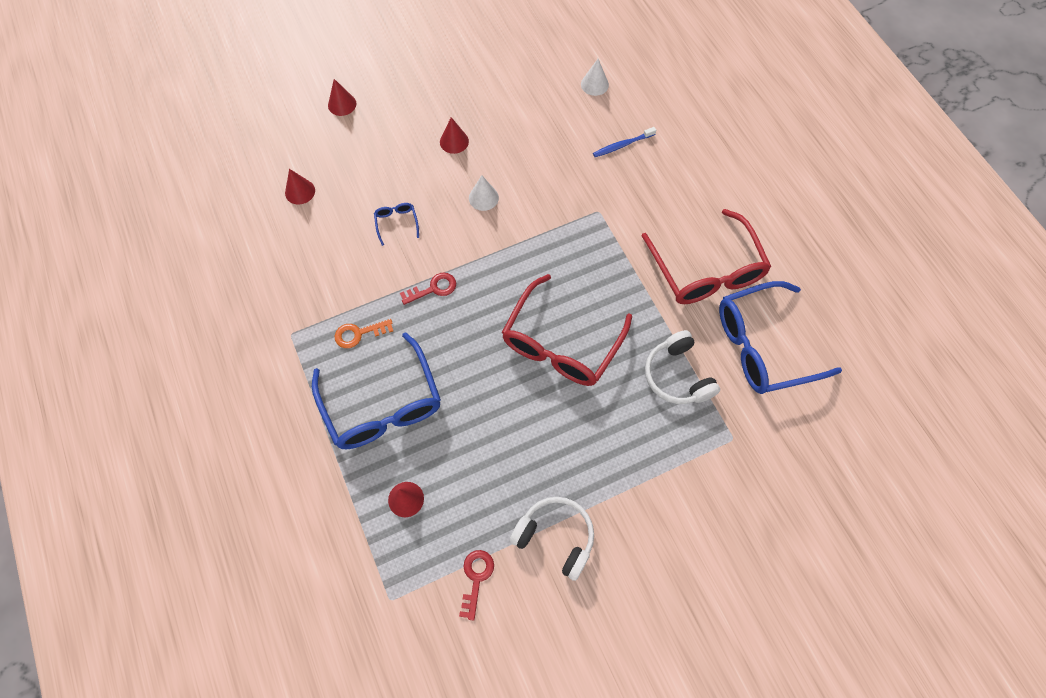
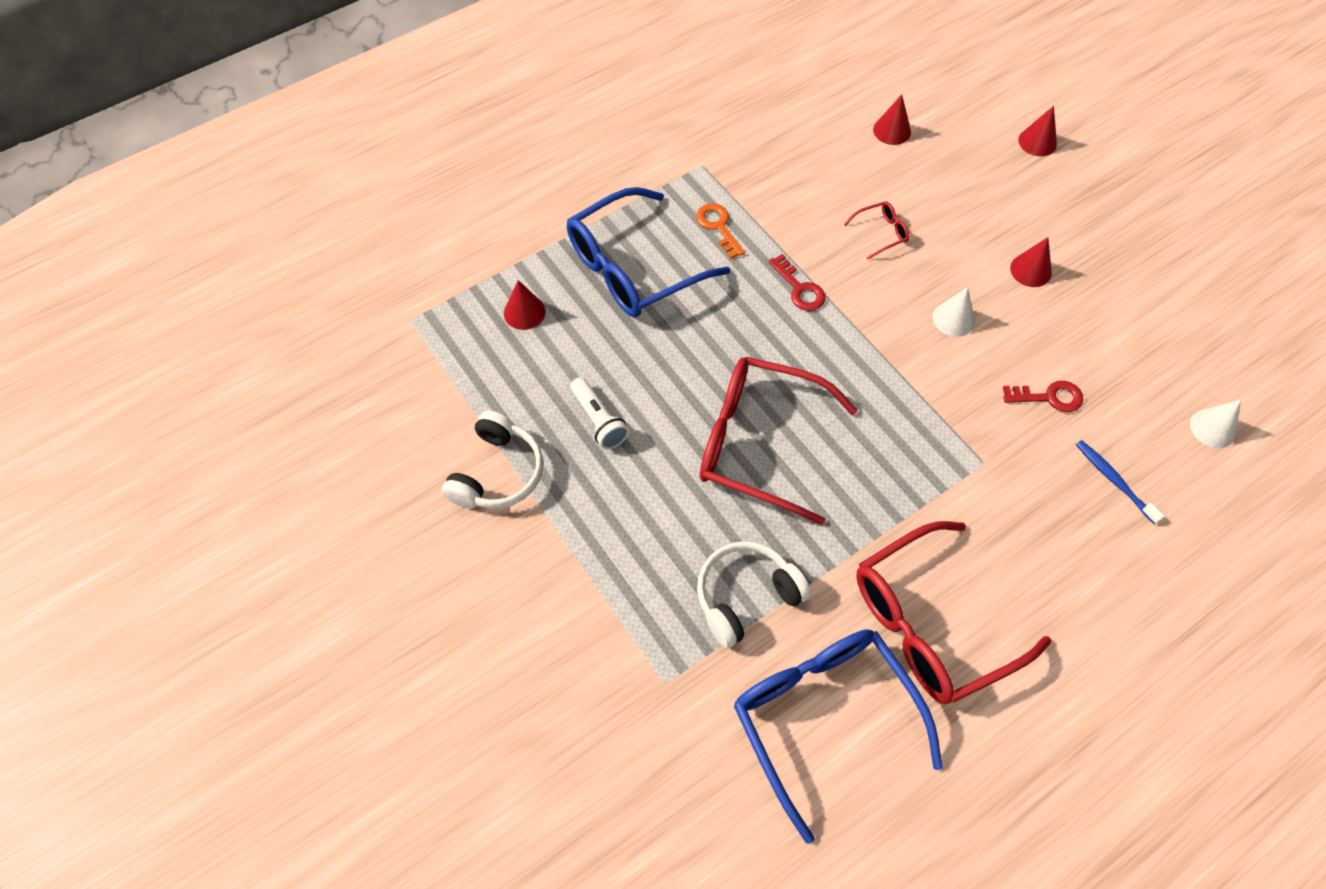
camera: 80 degrees right, 5 degrees down
(396, 223) = (881, 233): blue glasses -> red glasses
(476, 578) = (441, 397): red key -> red key (1049, 397)
(522, 453) = (599, 420): none -> white flashlight

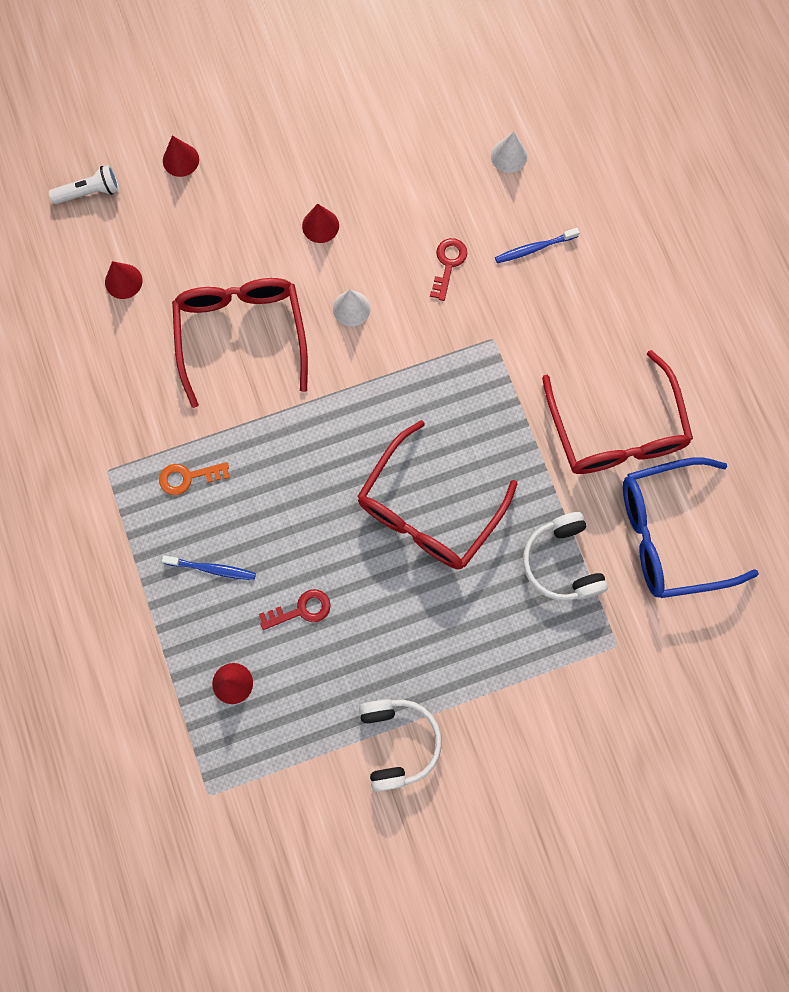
camera: 75 degrees left, 15 degrees up
(497, 473) = (398, 742): white headphones -> white headphones turned 45 degrees clockwise
(599, 420) = (369, 641): white flashlight -> white flashlight (89, 192)
(633, 267) = (211, 569): blue glasses -> blue toothbrush
(799, 288) = (281, 426): red key -> red key (301, 610)
(881, 233) = (241, 334): red glasses -> red glasses, size x2.46

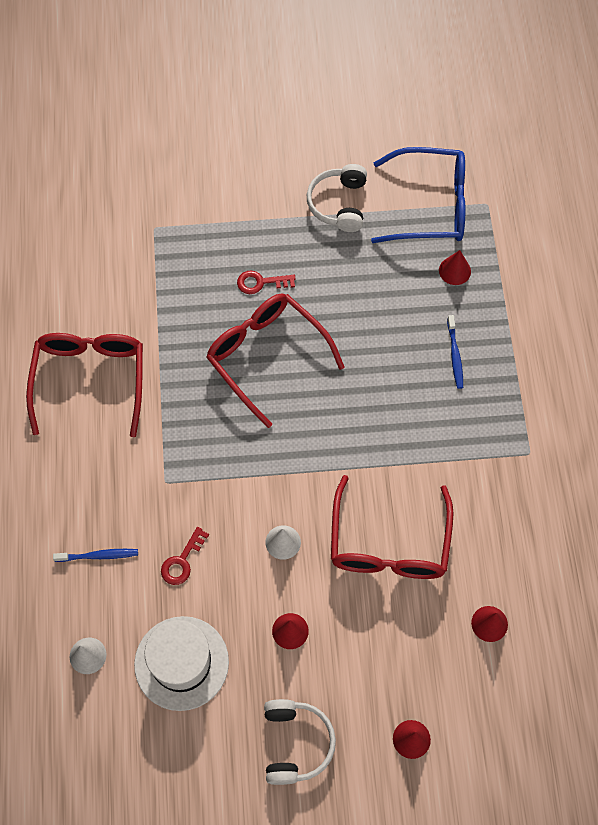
camera: 165 degrees left, 10 degrees down
(89, 192) = (509, 727): white flashlight -> none
(188, 477) = (461, 431): orange key -> none
(211, 569) = (455, 355): blue toothbrush -> blue toothbrush turned 120 degrees counterclockwise
(301, 610) = (389, 308): red key -> red key (261, 282)
(417, 171) = (181, 663): none -> white hat
(428, 510) = (266, 356): red glasses -> red glasses turned 90 degrees counterclockwise
(562, 562) = (173, 293): white headphones -> white headphones (295, 743)
(670, 534) = (81, 292): blue glasses -> blue glasses (430, 206)

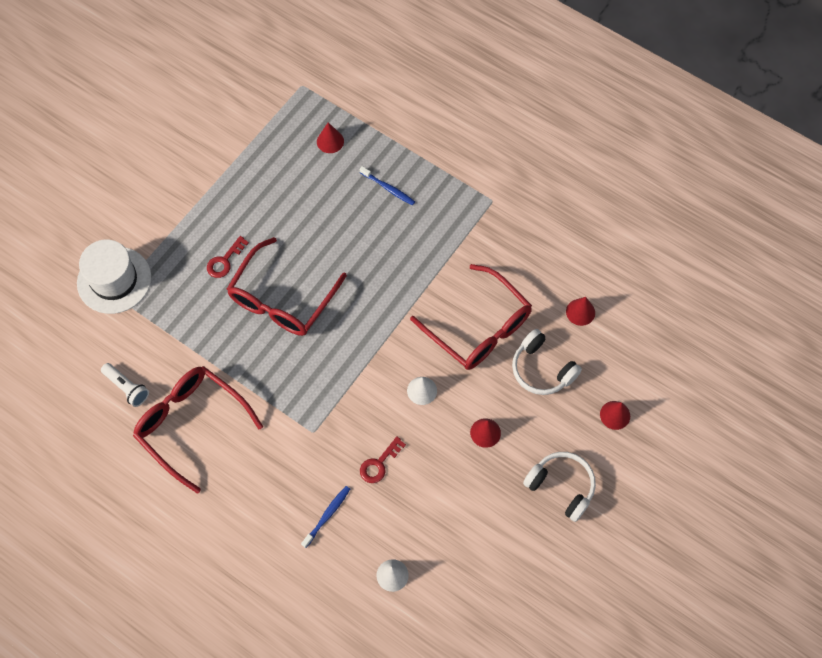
camera: 50 degrees left, 0 degrees up
(81, 304) = (127, 388): none -> white flashlight
(181, 663) = (449, 517): white hat -> white hat (114, 280)
(182, 561) = (379, 464): red key -> red key turned 60 degrees clockwise
(266, 356) = (282, 299): red glasses -> red glasses turned 60 degrees counterclockwise
(339, 204) = (214, 169): white headphones -> white headphones (542, 369)
(430, 206) = (270, 117): blue glasses -> none

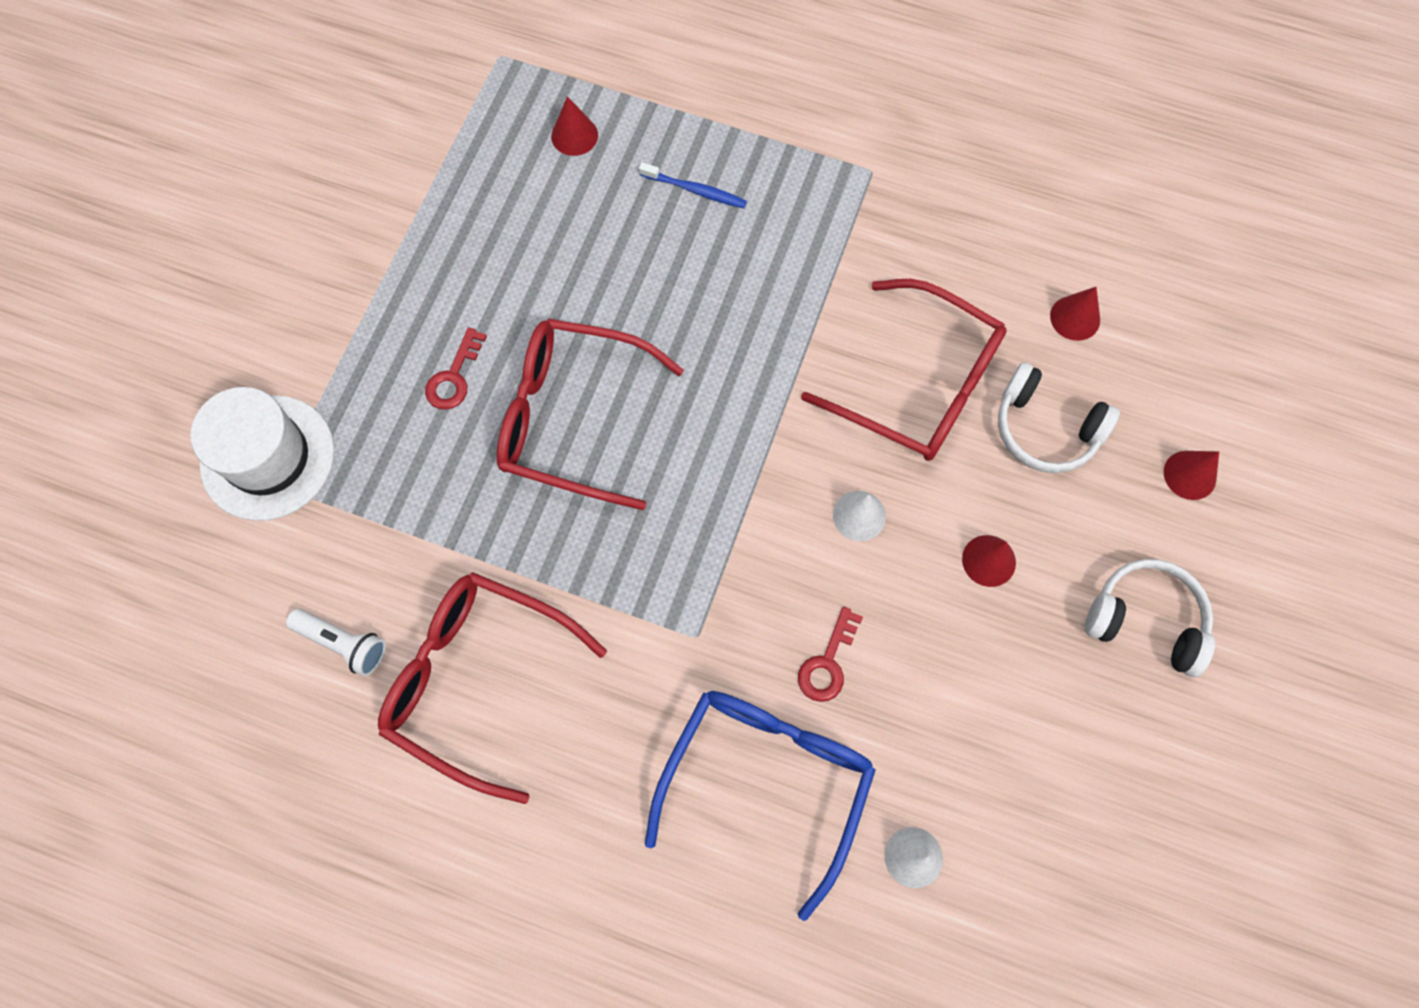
camera: 15 degrees left, 5 degrees up
(282, 299) = (573, 418): red glasses -> red glasses turned 90 degrees clockwise
(327, 516) = (766, 780): blue toothbrush -> blue glasses

